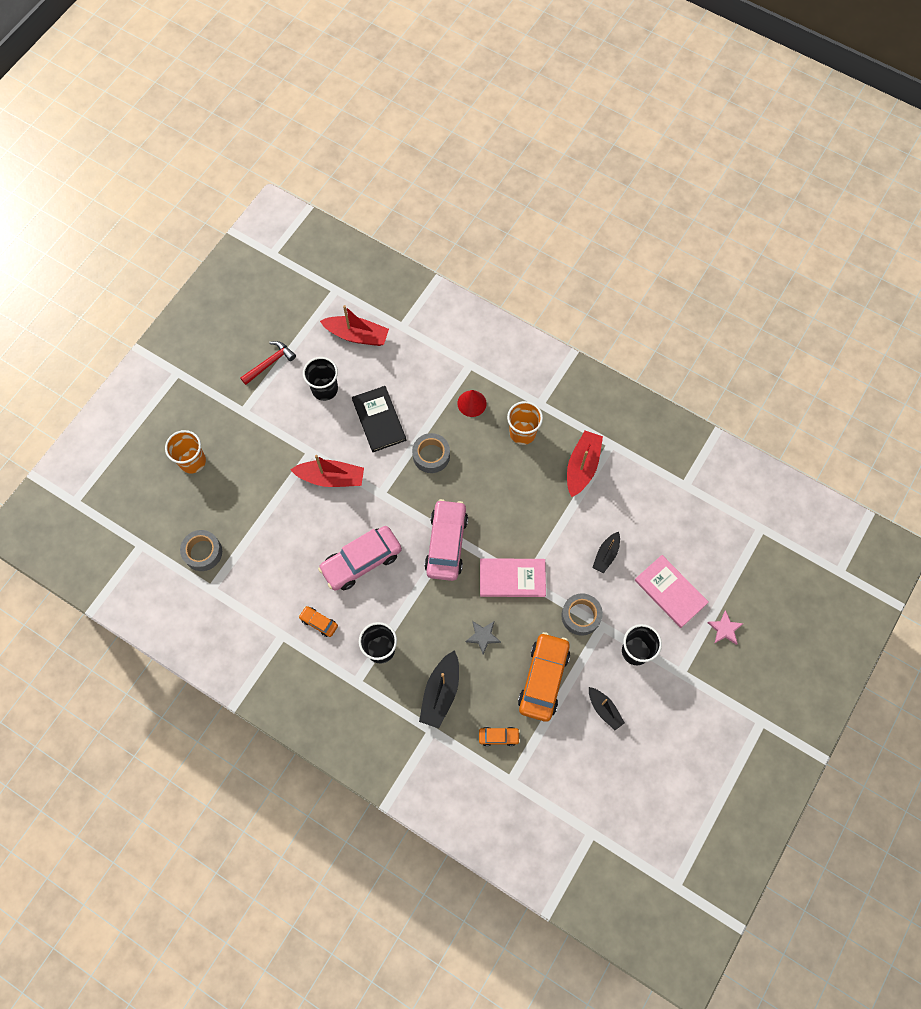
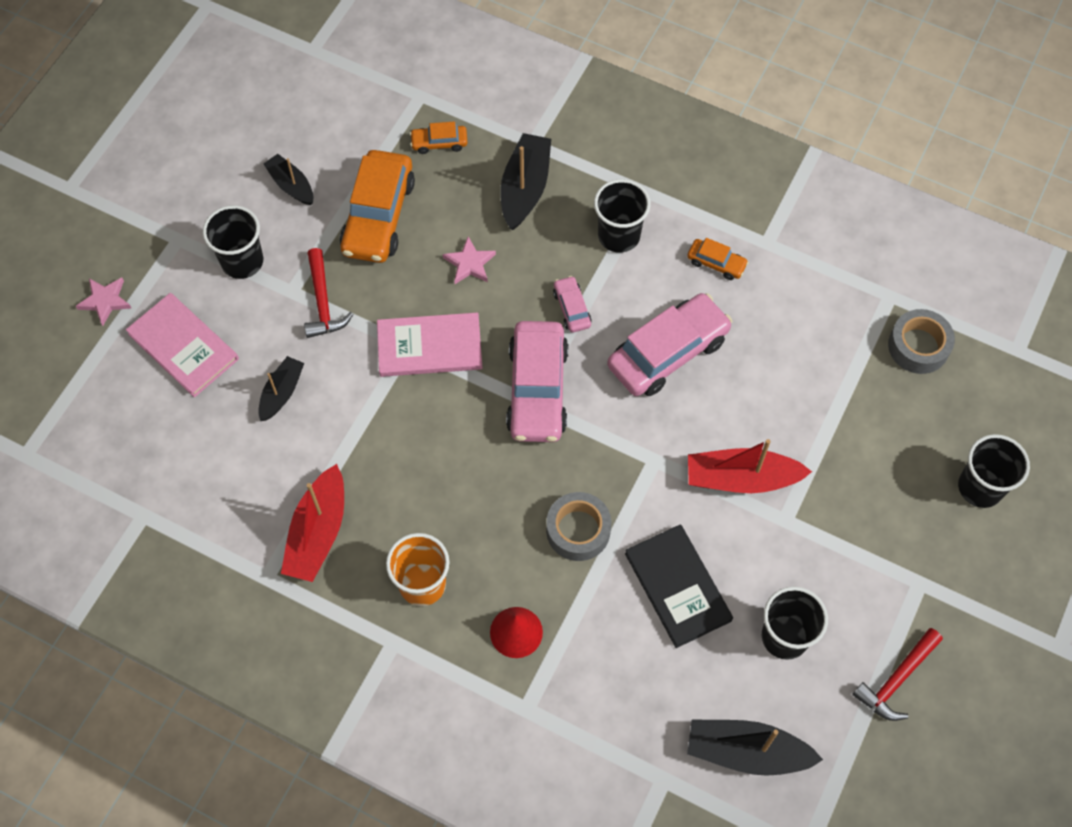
camera: 175 degrees right, 5 degrees down
(192, 461) = (980, 487): orange cup -> black cup
(357, 335) = (746, 752): red boat -> black boat
(418, 597) = (572, 308): none -> pink car
(483, 636) = (469, 263): grey star -> pink star
(581, 616) = (323, 302): grey tape -> red hammer

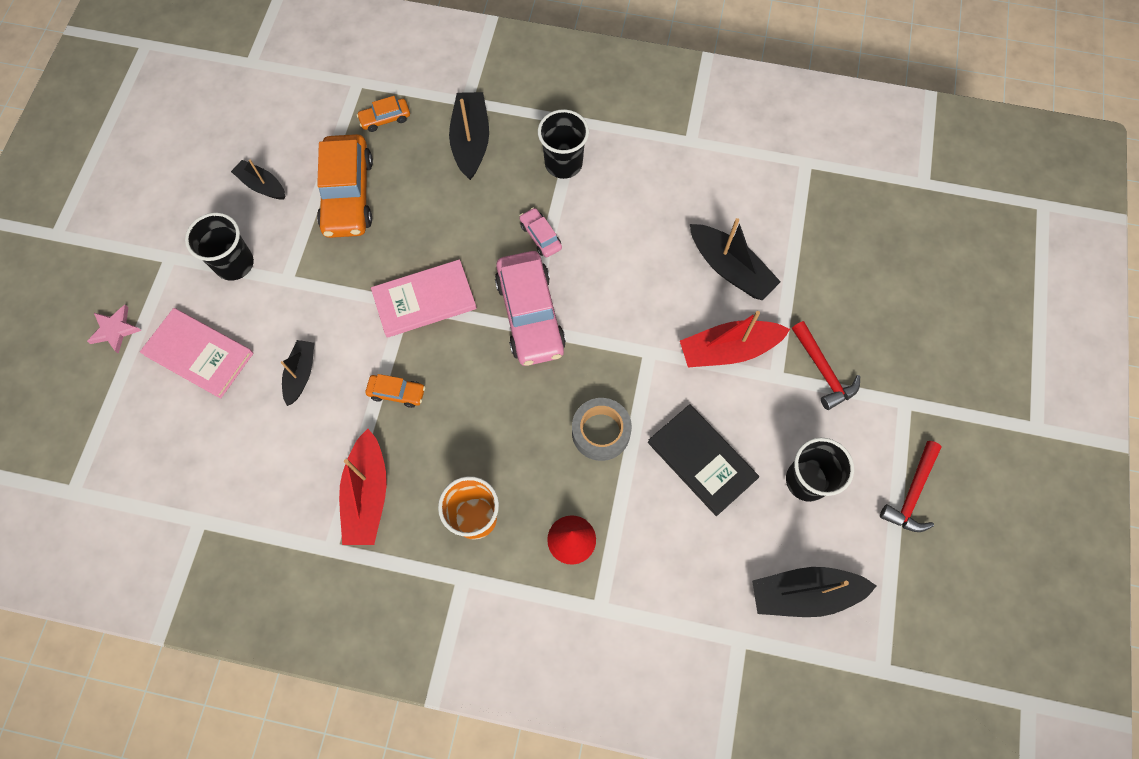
camera: 15 degrees left, 5 degrees up
(323, 302) = (318, 283): red hammer -> red hammer (823, 371)
(469, 263) = (440, 218): pink star -> none
(668, 353) = (634, 255): pink car -> none
(716, 263) = (653, 168): orange car -> orange car (397, 393)
(769, 392) = (730, 268): none -> black boat
(918, 346) = (842, 199): grey tape -> none
(980, 487) = (929, 307): black cup -> none

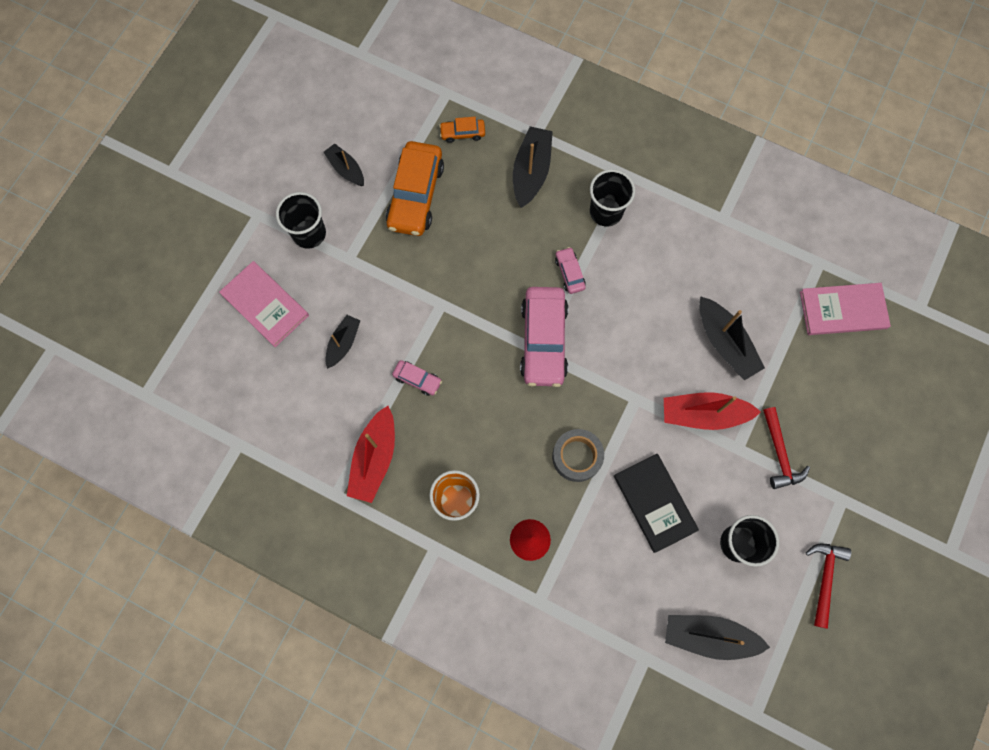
camera: 15 degrees right, 5 degrees up
(115, 330) = (202, 267): pink star -> none
(397, 393) = (417, 379): orange car -> pink car
(424, 300) = (458, 305): pink book -> pink book (843, 310)
(912, 493) = (824, 578): red hammer -> red hammer turned 150 degrees clockwise

